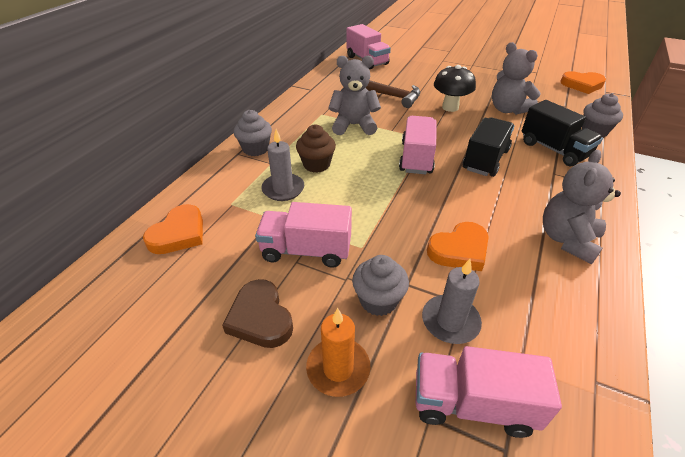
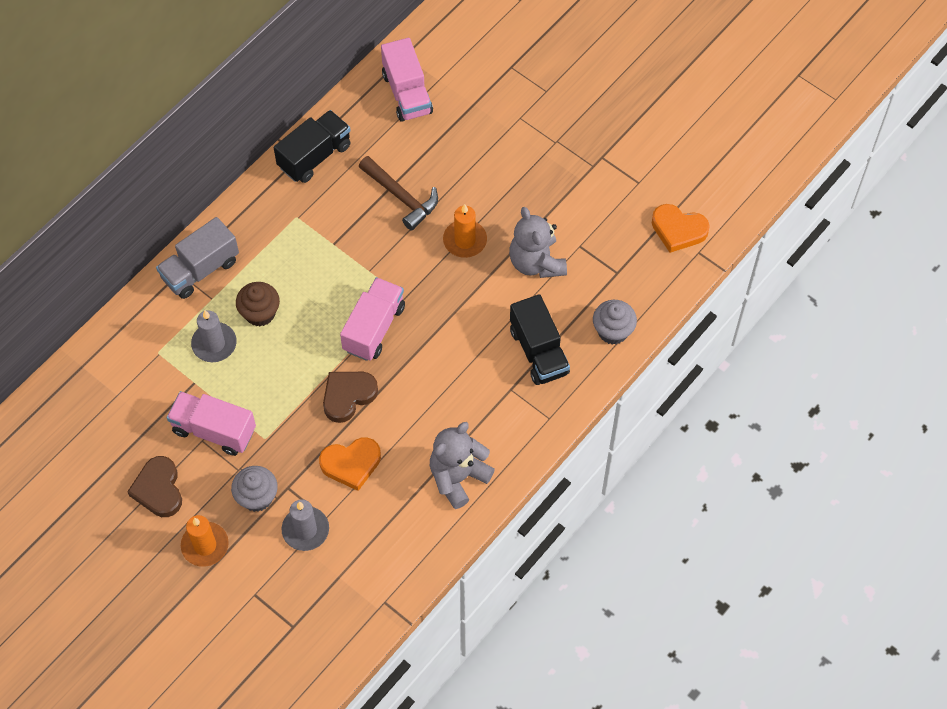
camera: 15 degrees right, 20 degrees up
(179, 234) = (104, 381): orange heart -> none
(255, 149) = (200, 269): grey cupcake -> grey truck
(354, 125) = (327, 251): grey teddy bear -> none
(423, 201) = (348, 396): none -> brown heart
(450, 107) = (465, 240): black mushroom -> orange candle
(472, 404) = (287, 594): pink truck -> none
(485, 160) = (449, 350): black truck -> black truck (314, 156)

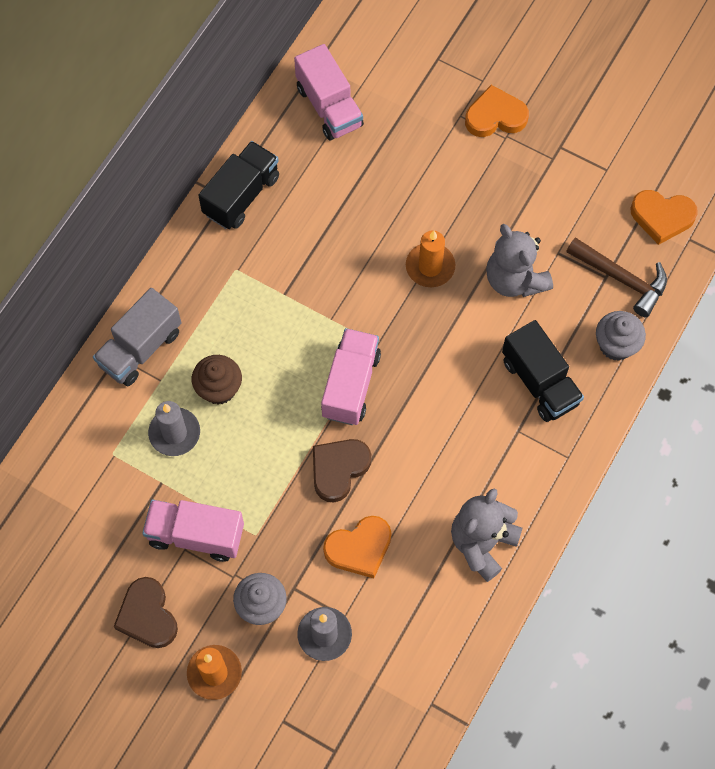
camera: 10 degrees left, 5 degrees up
(401, 197) = (349, 228): brown hammer -> brown hammer (622, 279)
(550, 123) = (495, 116): none -> orange heart

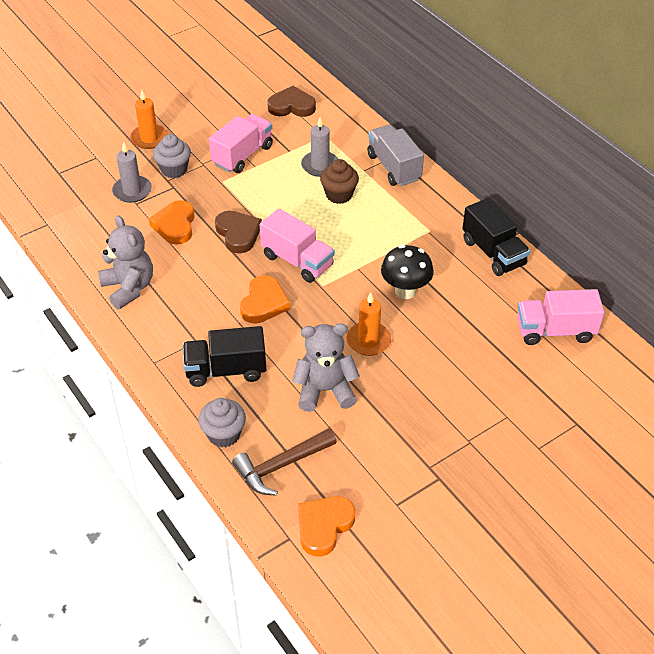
camera: 115 degrees right, 20 degrees down
(147, 615) = (207, 122): brown heart -> brown heart (292, 106)
(342, 259) = (405, 291): none -> black mushroom
(495, 116) = (494, 442): orange heart -> orange heart (264, 303)

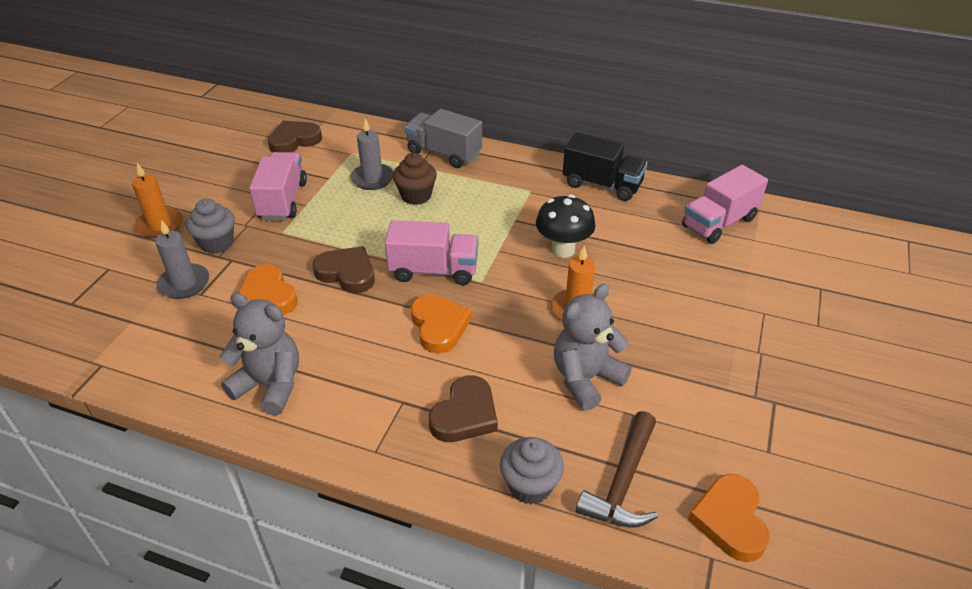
camera: 35 degrees left, 5 degrees down
(226, 370) = (465, 414): black truck -> brown heart

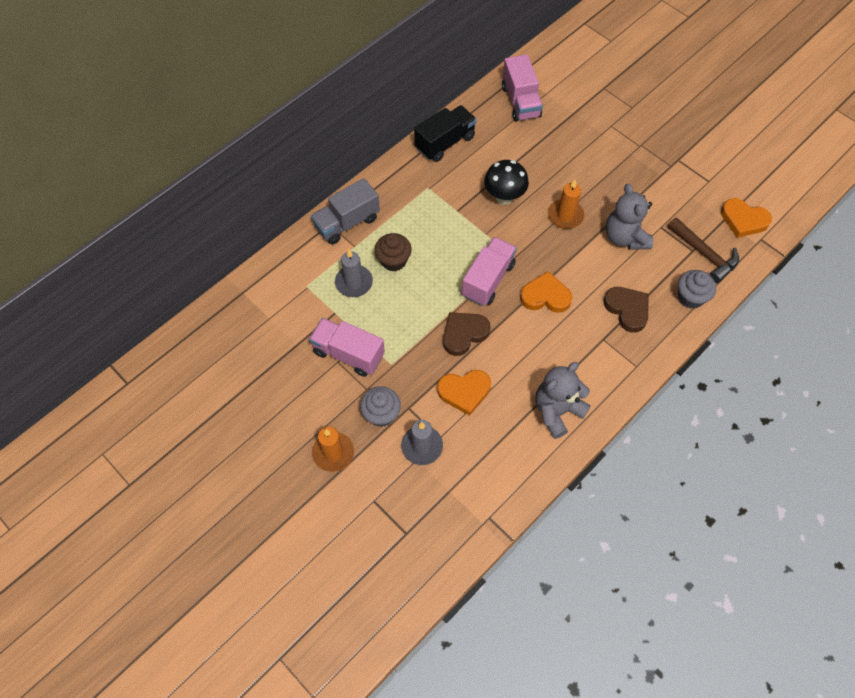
camera: 65 degrees left, 20 degrees up
(294, 140) = (261, 323): brown heart -> none

